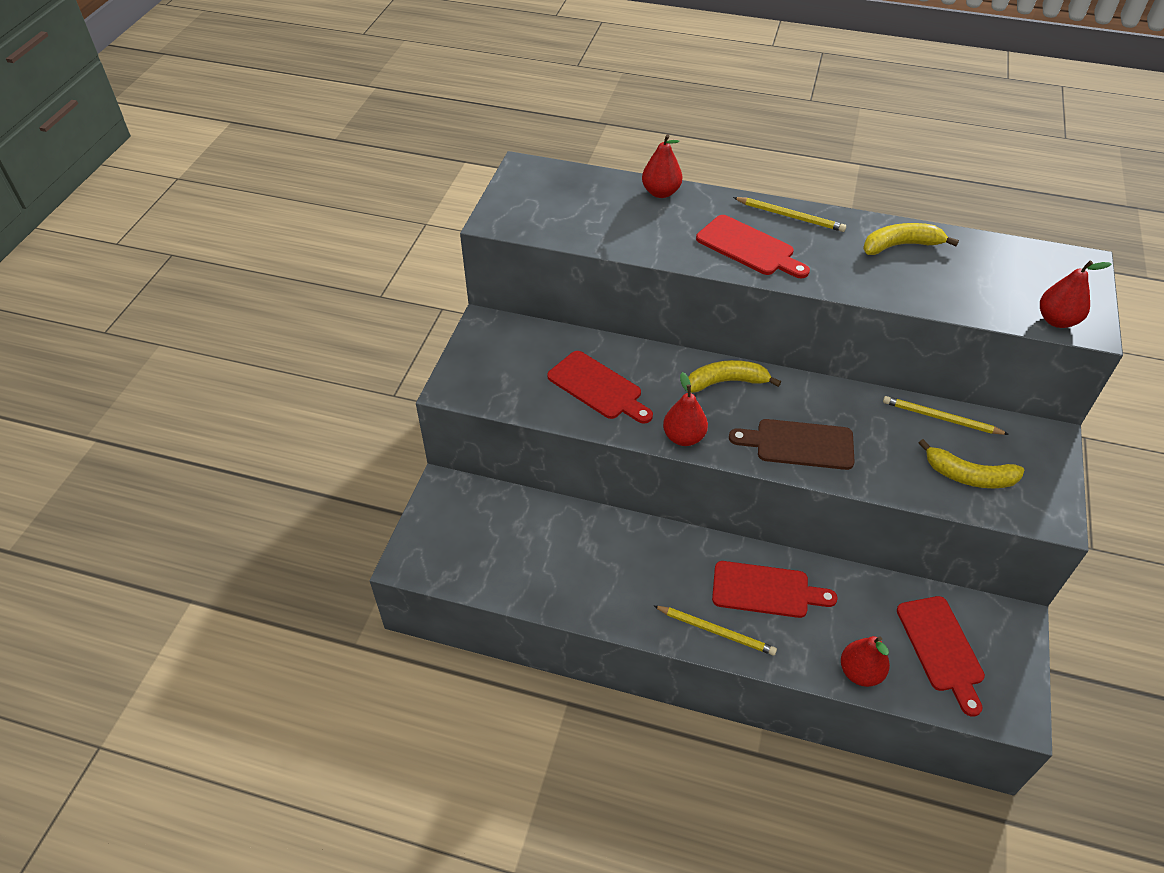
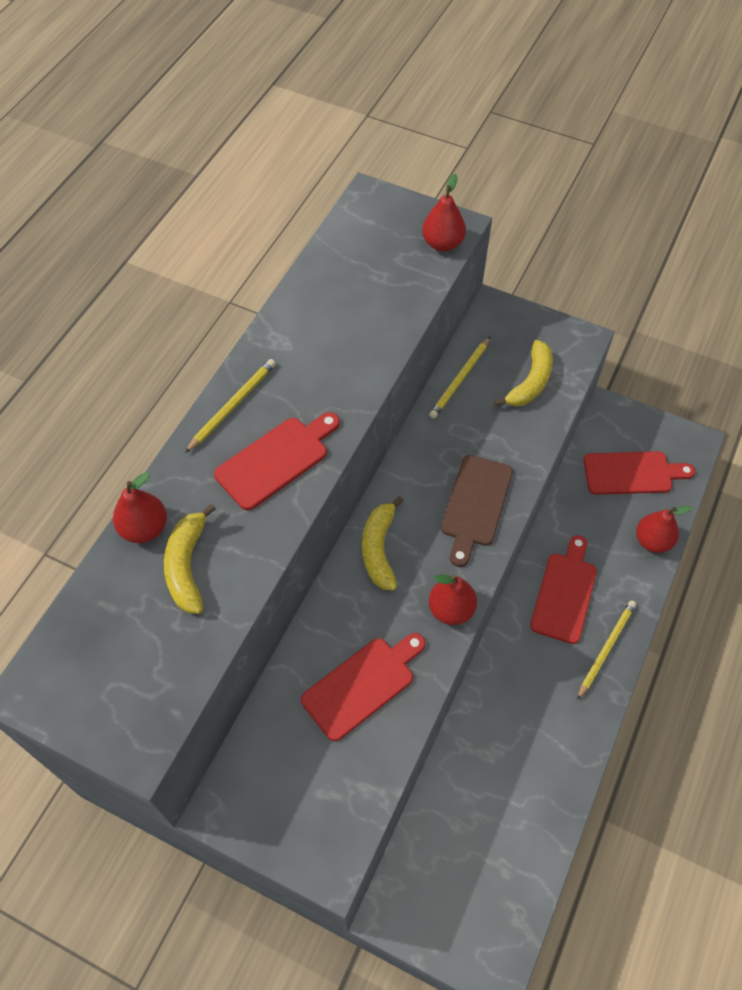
camera: 80 degrees left, 10 degrees up
(901, 245) = (309, 323): yellow banana -> yellow banana (187, 566)

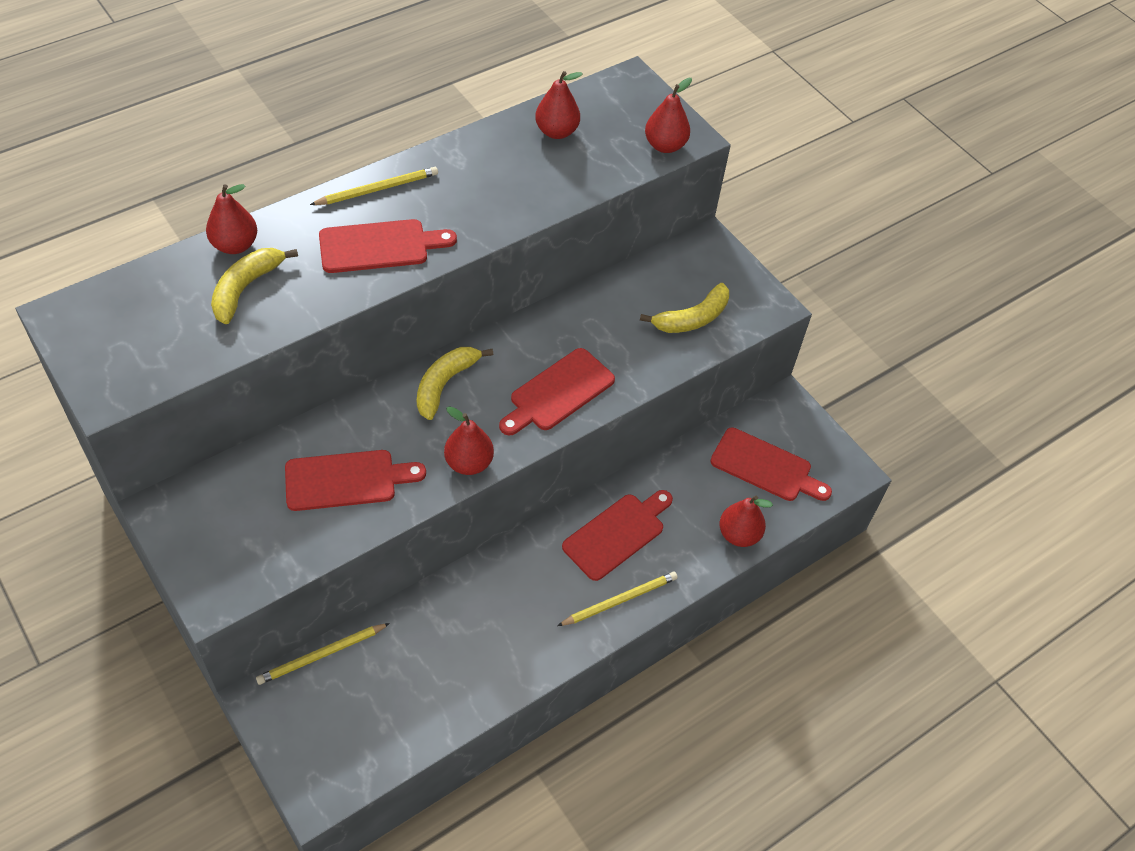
camera: 25 degrees right, 5 degrees down
(345, 274) = (556, 132): none -> red pear
(460, 379) = (627, 285): yellow pencil -> yellow pencil (321, 655)
(475, 505) = (558, 392): brown cutting board -> red cutting board

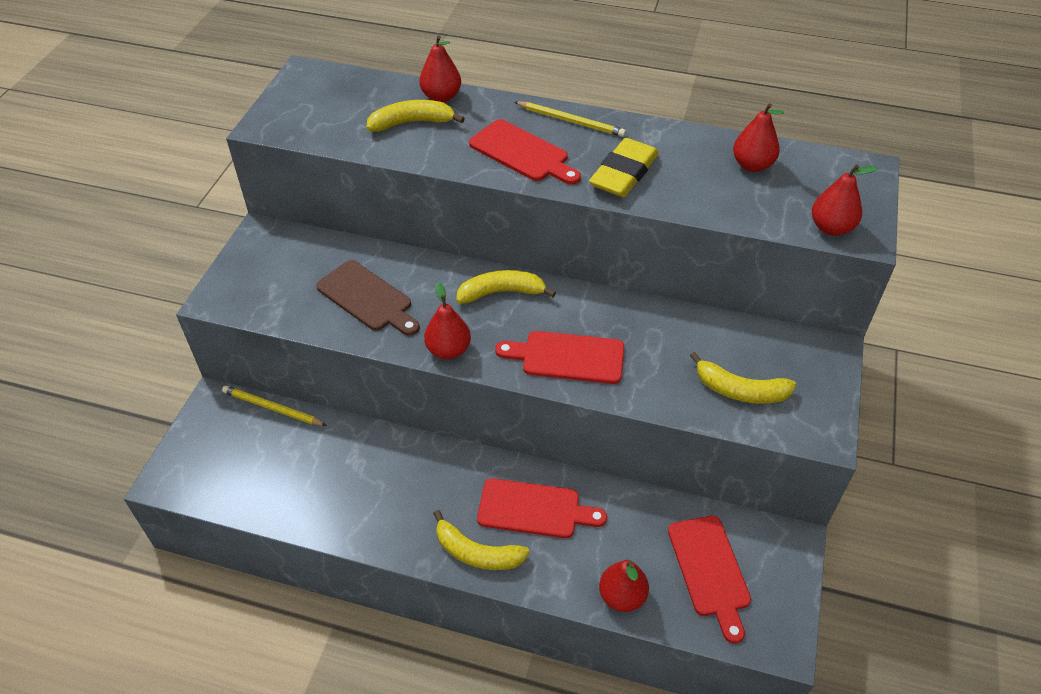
camera: 55 degrees right, 5 degrees down
(346, 480) = (367, 298): red cutting board -> brown cutting board
(479, 206) = (624, 173): none -> yellow eraser
(620, 600) = (477, 553): yellow pencil -> yellow banana

